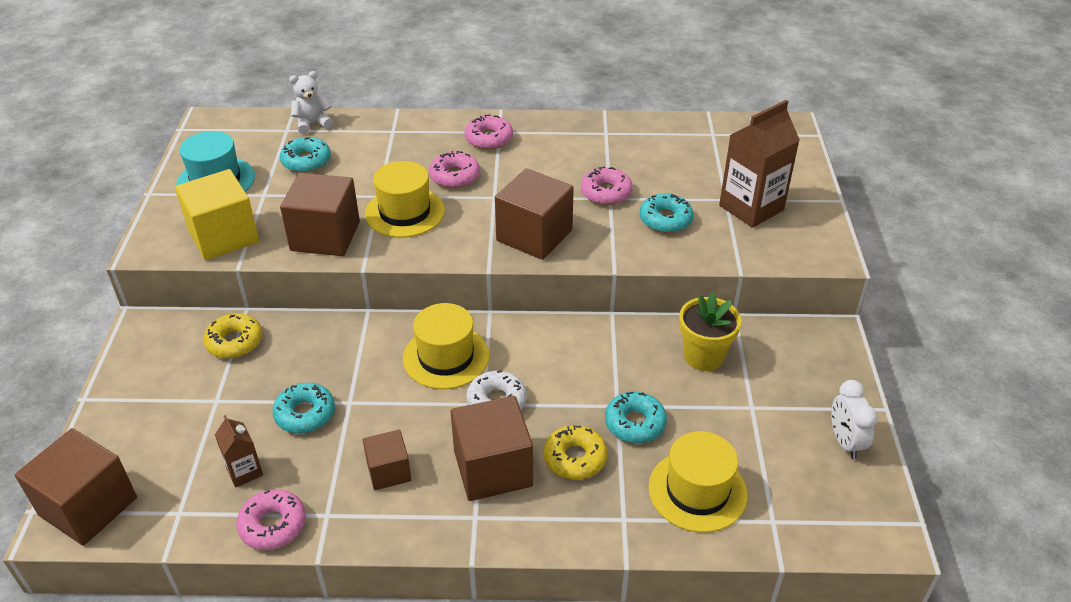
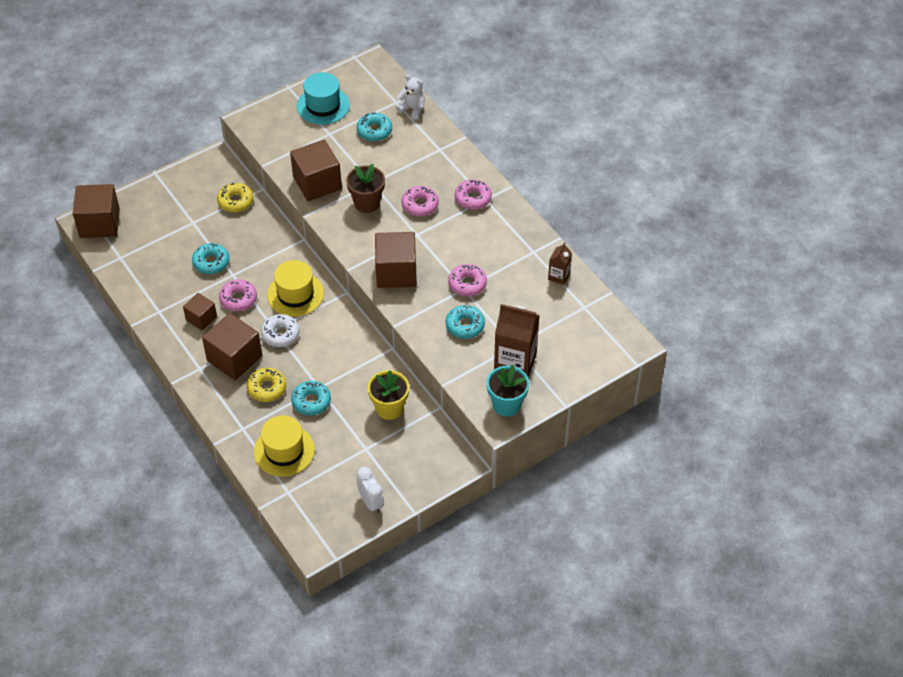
camera: 55 degrees right, 10 degrees up
(223, 236) = (281, 142): yellow cube -> none
(244, 471) = (159, 264): brown carton -> brown carton (559, 276)
(273, 525) = (138, 295): pink donut -> pink donut (238, 299)
(405, 212) = (367, 203): yellow hat -> brown flower pot
(809, 239) = (506, 405): none -> turquoise flower pot
(845, 442) = (371, 502): white clock -> white clock turned 105 degrees clockwise

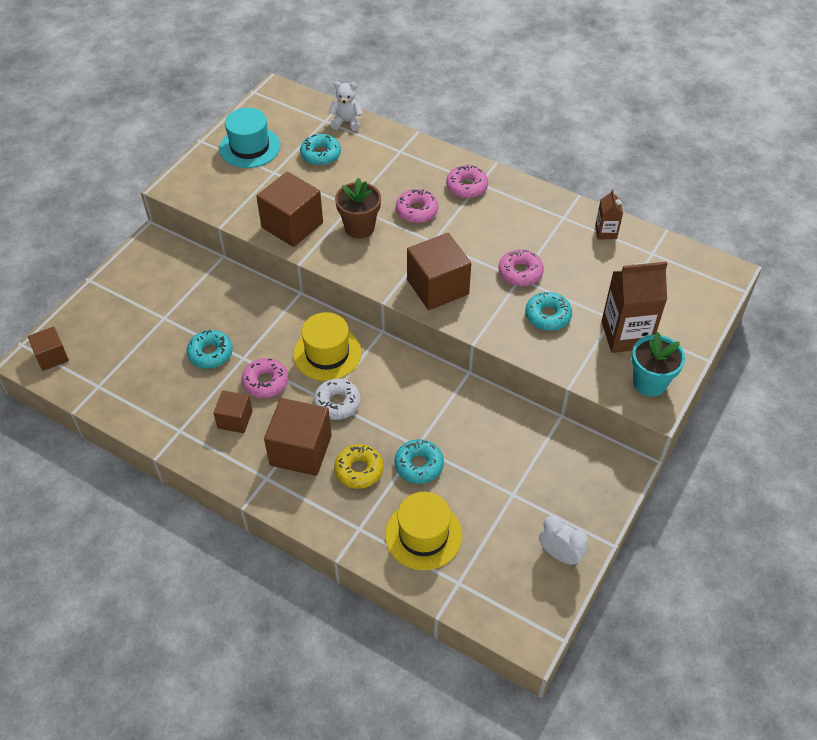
camera: 25 degrees left, 0 degrees up
(99, 223) = (52, 356): brown cube -> brown cube, size x0.58
(235, 201) = (200, 279): yellow donut -> none
(389, 408) = (509, 438): yellow flower pot -> none

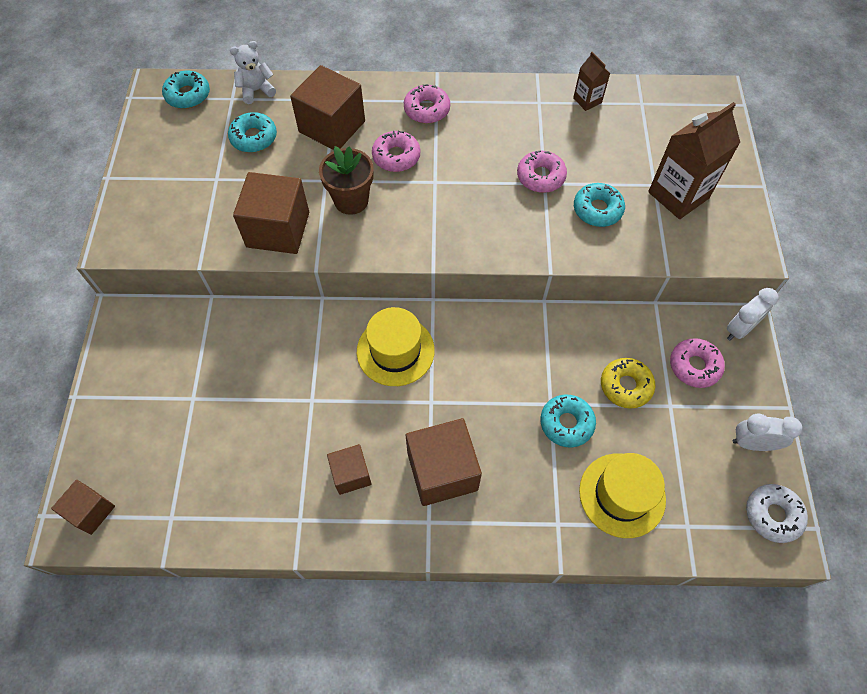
camera: 30 degrees left, 10 degrees up
(210, 353) = (273, 413): turquoise donut -> turquoise donut (188, 95)
(249, 147) = (169, 162): turquoise hat -> none
(265, 382) = (354, 415): pink donut -> pink donut (694, 366)
(337, 403) = (443, 399): white donut -> white donut (772, 515)
(359, 470) = (514, 460): yellow donut -> yellow donut (625, 386)
(437, 287) = (474, 229): brown cube -> brown cube (332, 127)
(618, 468) = (739, 329): none -> white clock
(649, 383) = (732, 233): turquoise flower pot -> none

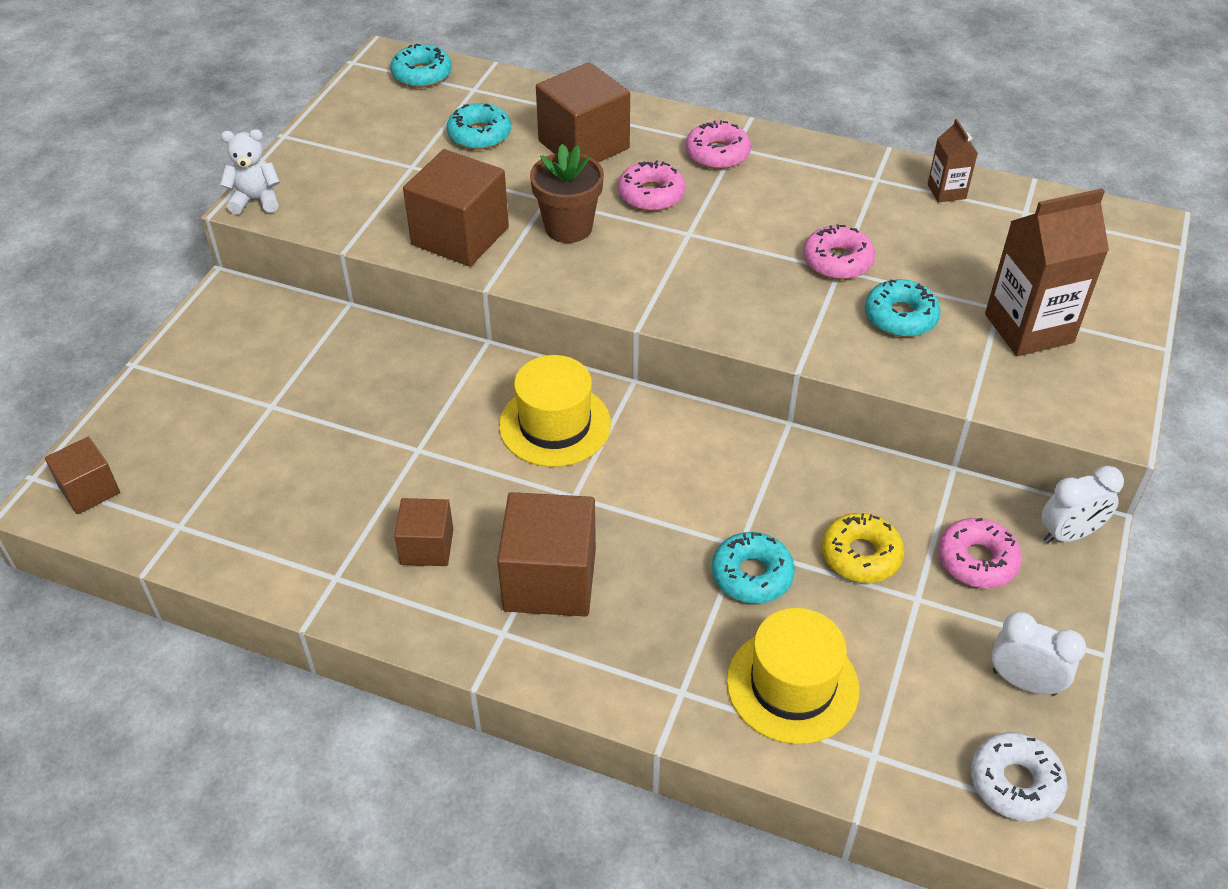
camera: 20 degrees right, 15 degrees down
(256, 91) = (508, 87): white teddy bear -> white teddy bear (256, 200)

